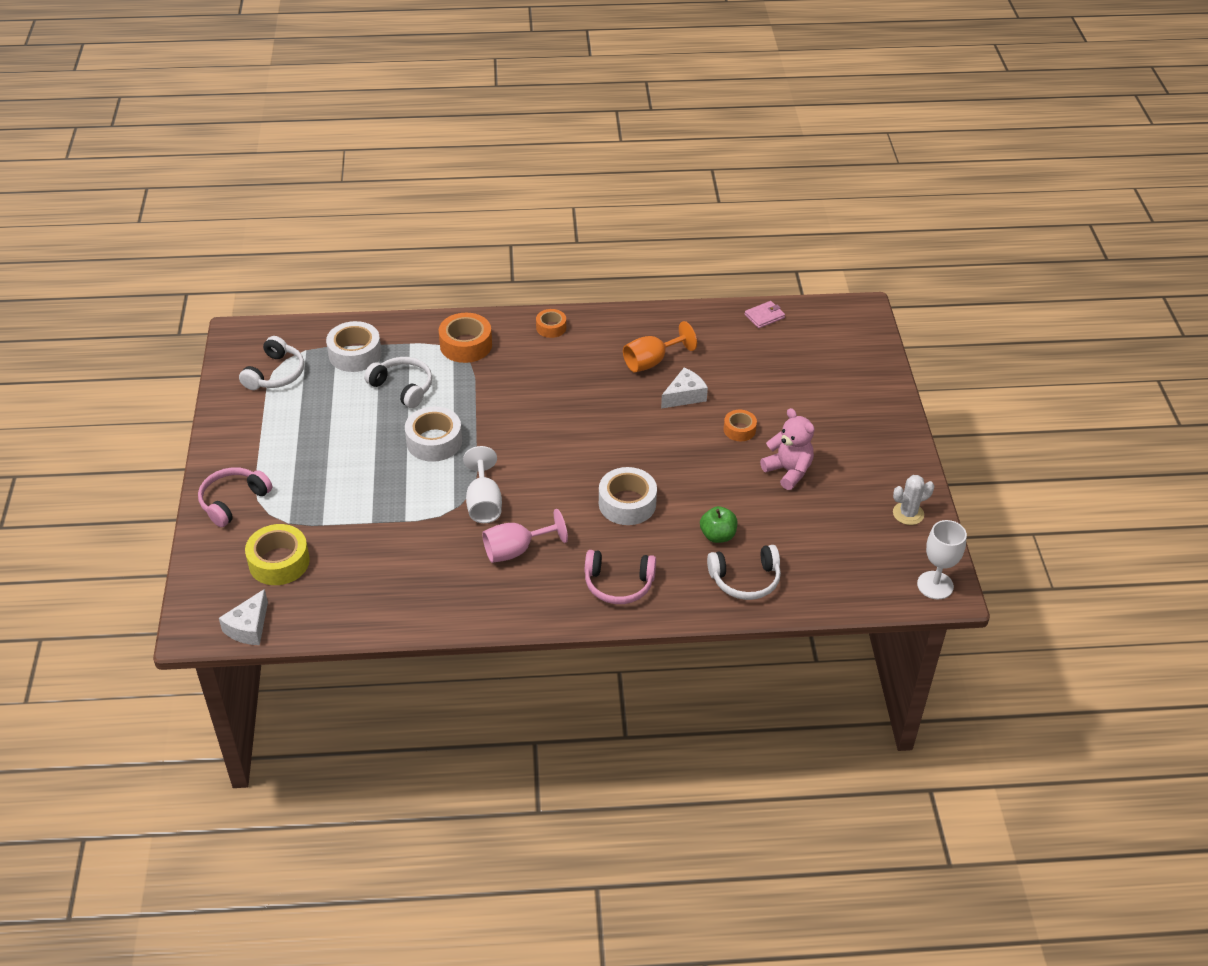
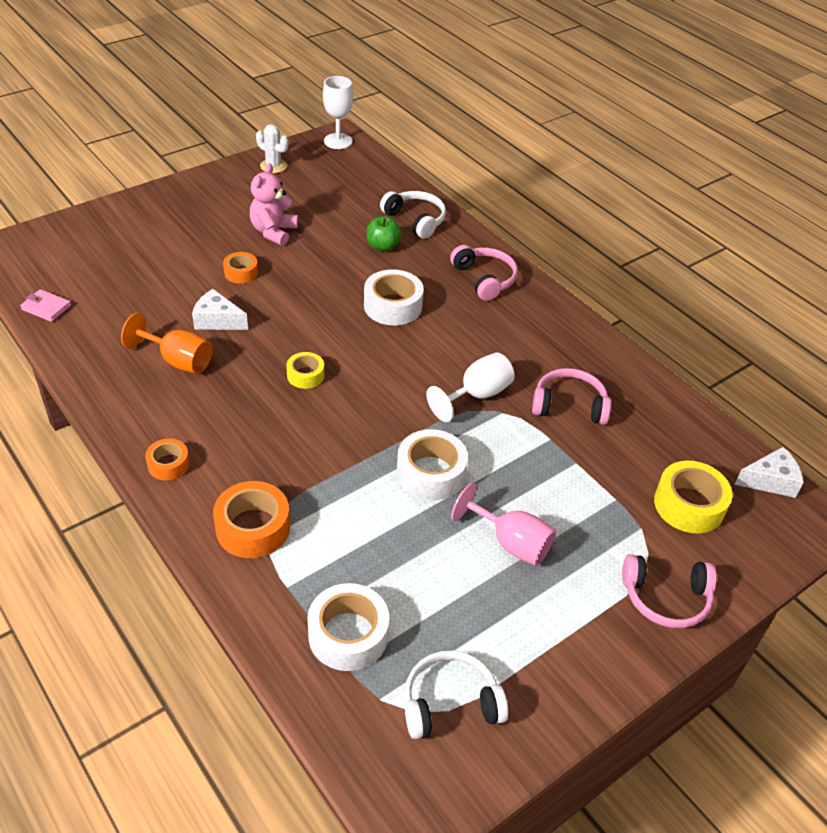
camera: 125 degrees left, 0 degrees up
(403, 387) = (370, 547): white headphones -> none
(426, 552) = (569, 405): none -> pink headphones
(516, 550) = (509, 349): pink goblet -> pink goblet (511, 543)
(583, 419) = (305, 375): none -> yellow tape

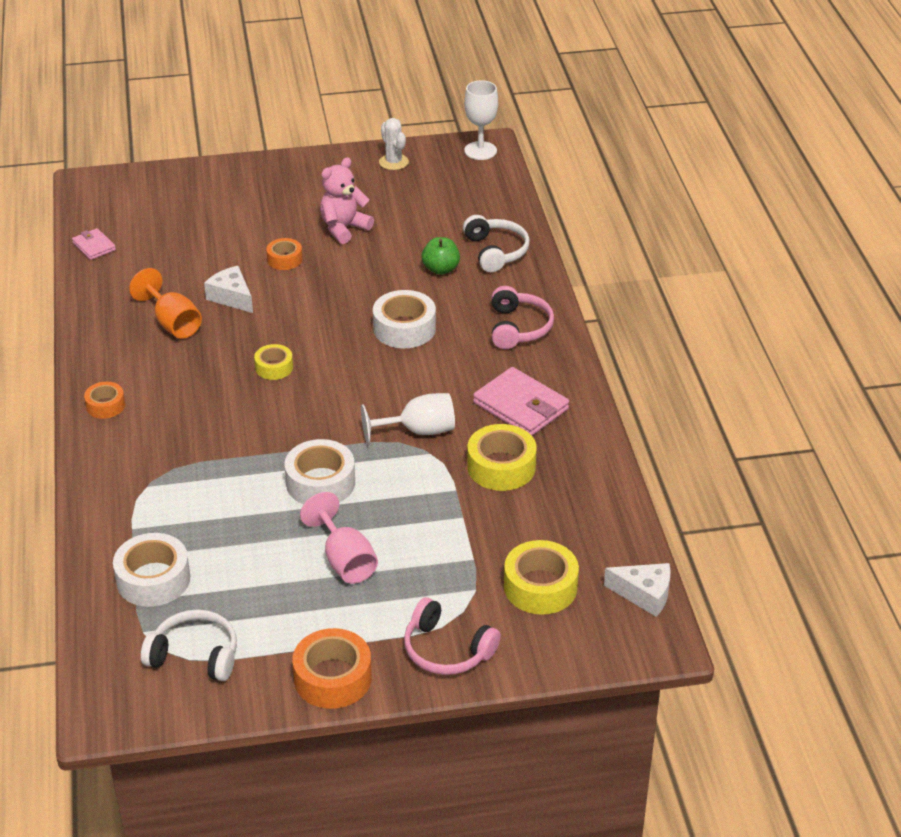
camera: 30 degrees right, 5 degrees down
(253, 528) = (137, 476): orange tape -> orange tape (333, 678)
(541, 346) = (521, 406): none -> pink wallet
(569, 405) = (501, 467): pink headphones -> yellow tape

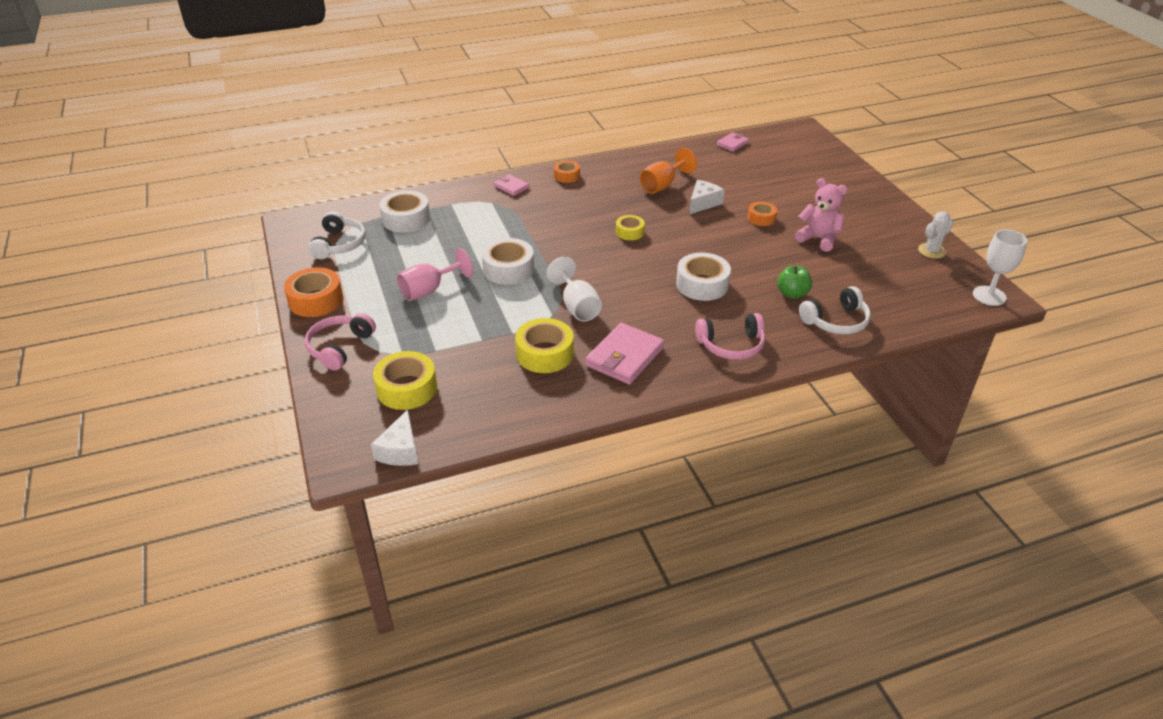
camera: 80 degrees right, 0 degrees up
(111, 463) = (511, 187): none -> pink wallet

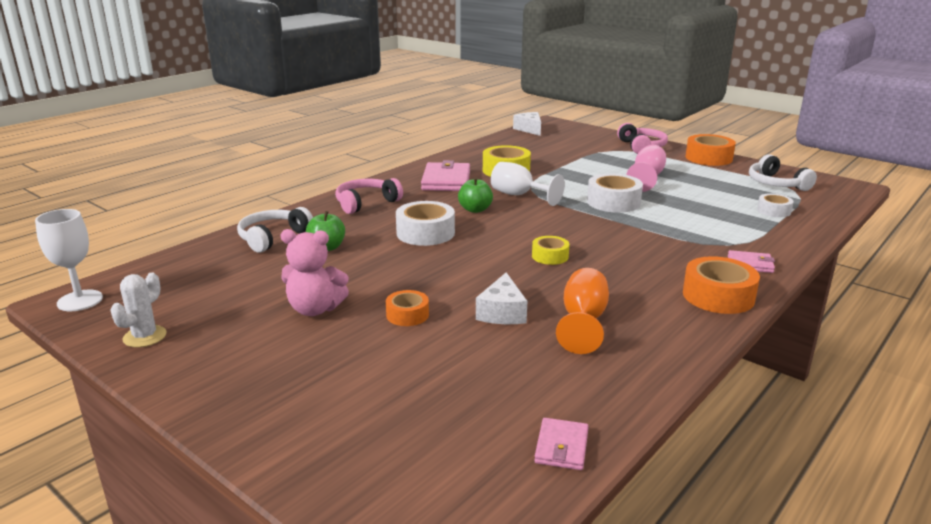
camera: 150 degrees right, 15 degrees down
(406, 219) = (773, 211): white tape -> white tape, size x0.59
(407, 388) = (567, 143): yellow tape -> none
(566, 176) = (718, 296): orange tape -> orange tape, size x1.70
(636, 300) = (475, 209): none -> green apple

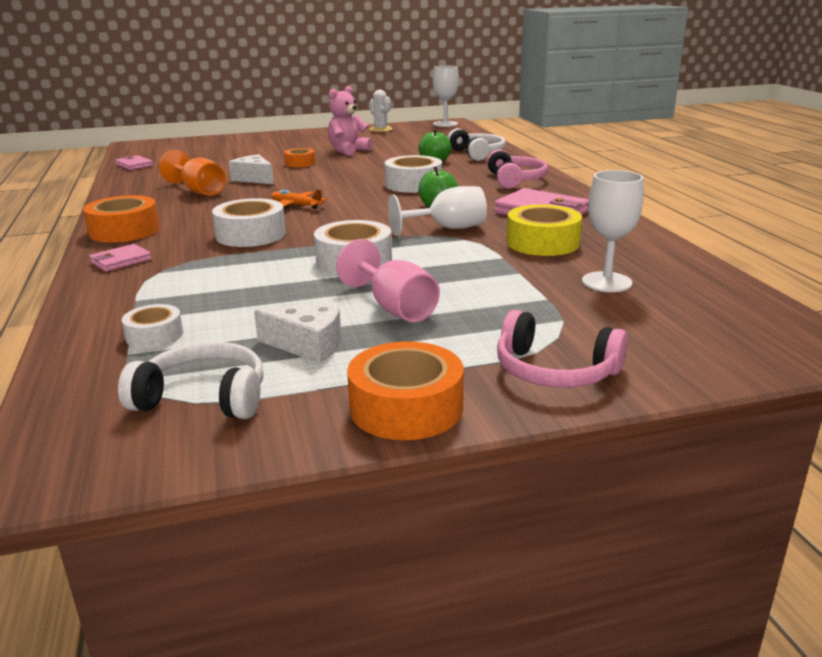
camera: 125 degrees right, 0 degrees up
(529, 129) = (768, 312): white cheese -> white cheese (308, 345)
(542, 152) = (606, 282): none -> white goblet
(550, 256) = (296, 205): yellow tape -> orange plane
(633, 245) = (251, 235): none -> white tape

